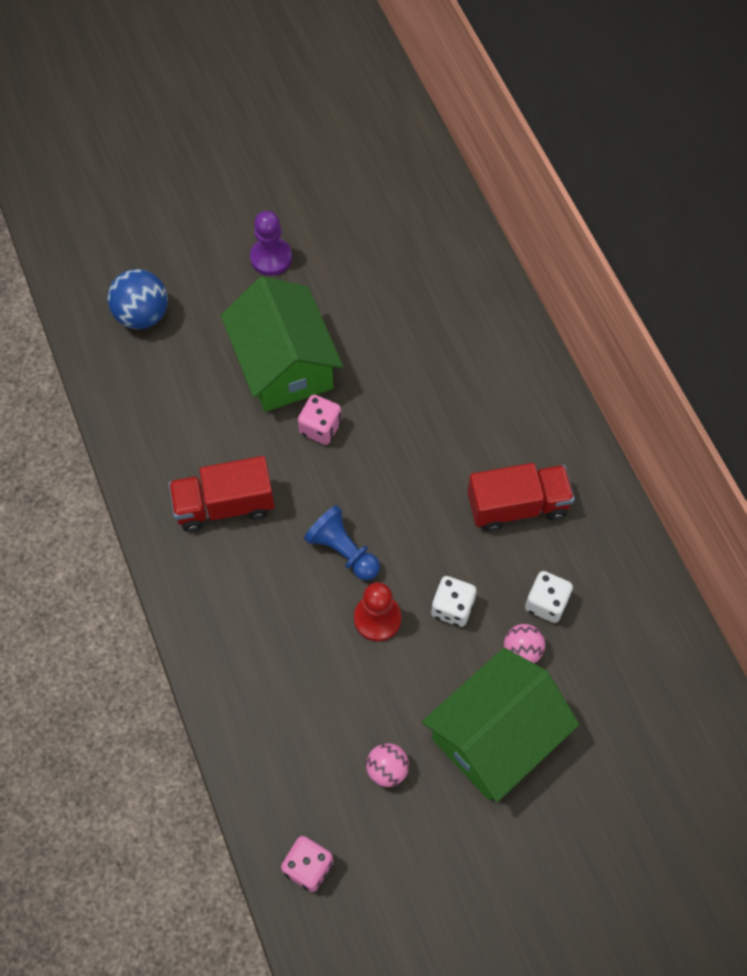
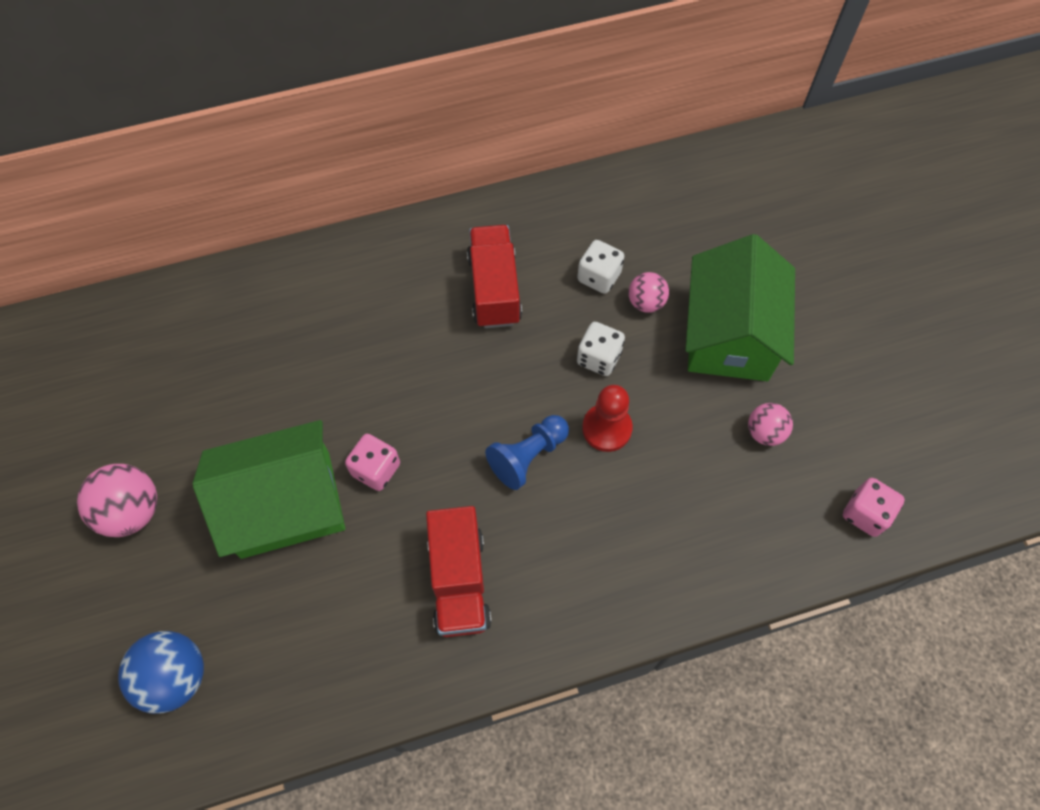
camera: 85 degrees left, 0 degrees up
(271, 258) = (132, 511): purple pawn -> pink ball
(495, 735) = (729, 334): green house -> green house turned 45 degrees clockwise

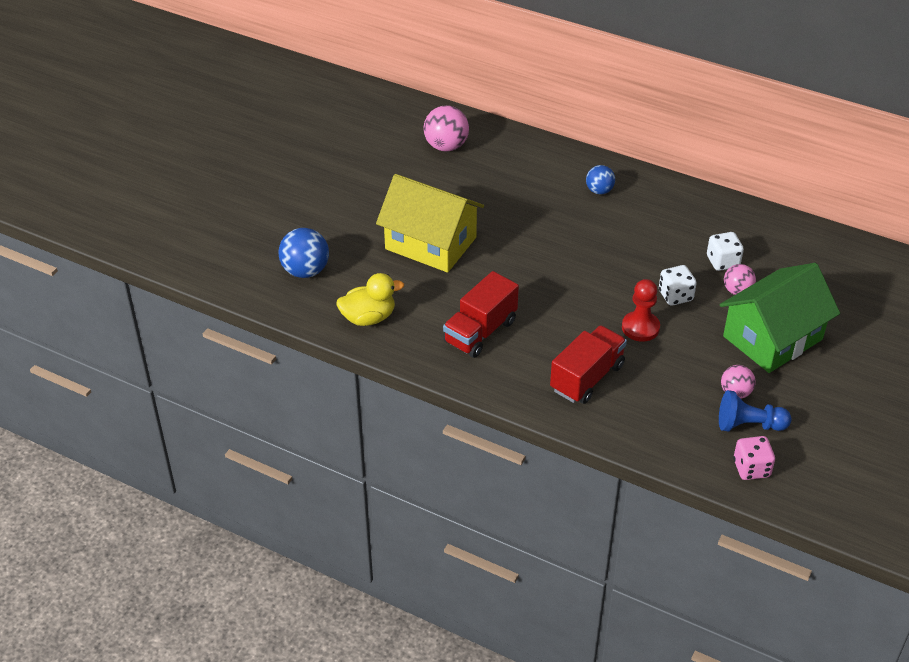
camera: 45 degrees right, 20 degrees down
(132, 511) = (356, 197): pink ball -> pink ball (446, 146)
(286, 504) = (430, 243): green house -> yellow house
(319, 677) = (368, 318): none -> yellow duck
(376, 469) = (492, 260): pink dice -> none
(396, 281) = (599, 191): none -> blue ball
(494, 289) = (651, 228): red truck -> red truck (587, 377)
(528, 456) = (580, 309): blue pawn -> blue pawn (749, 425)

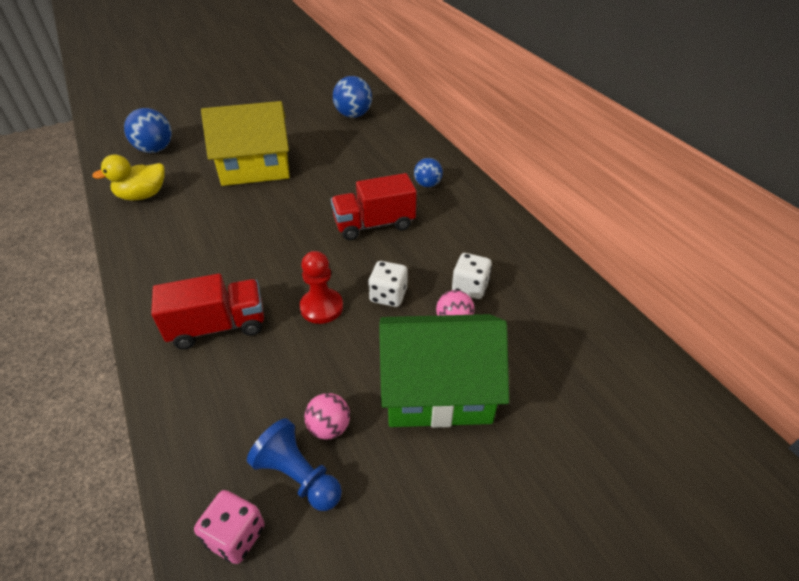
camera: 35 degrees right, 0 degrees up
(368, 318) = (142, 195): yellow duck -> yellow duck turned 135 degrees clockwise
(430, 243) = (255, 167): yellow house -> yellow house turned 75 degrees counterclockwise
(446, 146) = (353, 115): pink ball -> blue ball
(480, 332) = (196, 243): red truck -> red truck (374, 224)

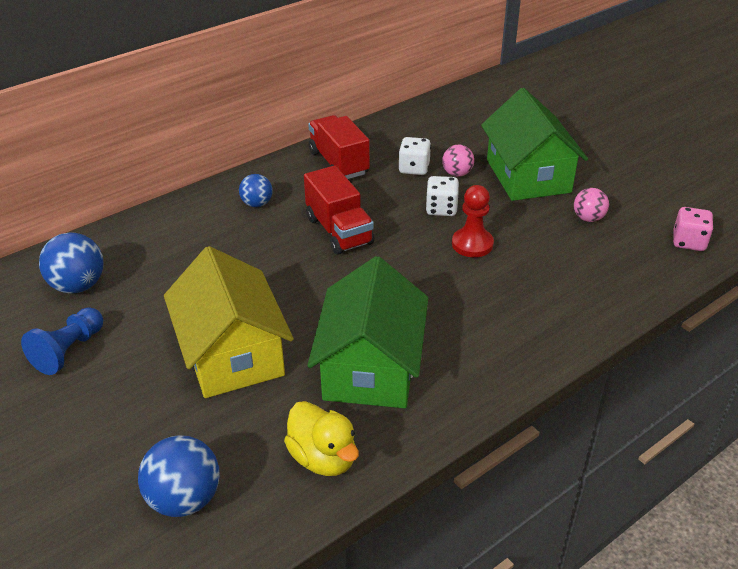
camera: 100 degrees left, 5 degrees down
(203, 222) = (370, 368): none -> green house
(218, 326) = (525, 303): red truck -> red truck (338, 163)
(298, 476) = (632, 225): blue pawn -> blue pawn (69, 351)

